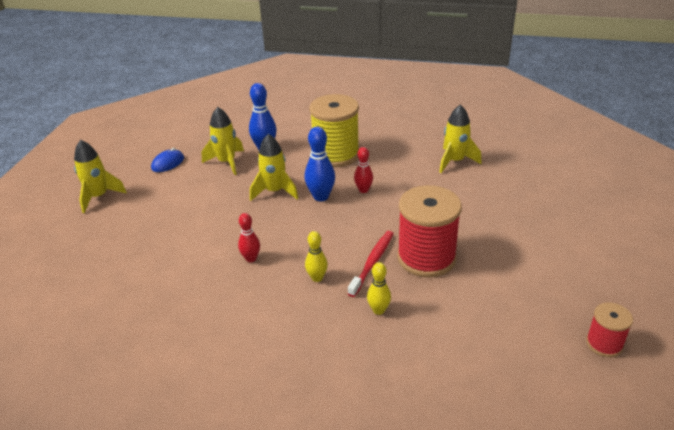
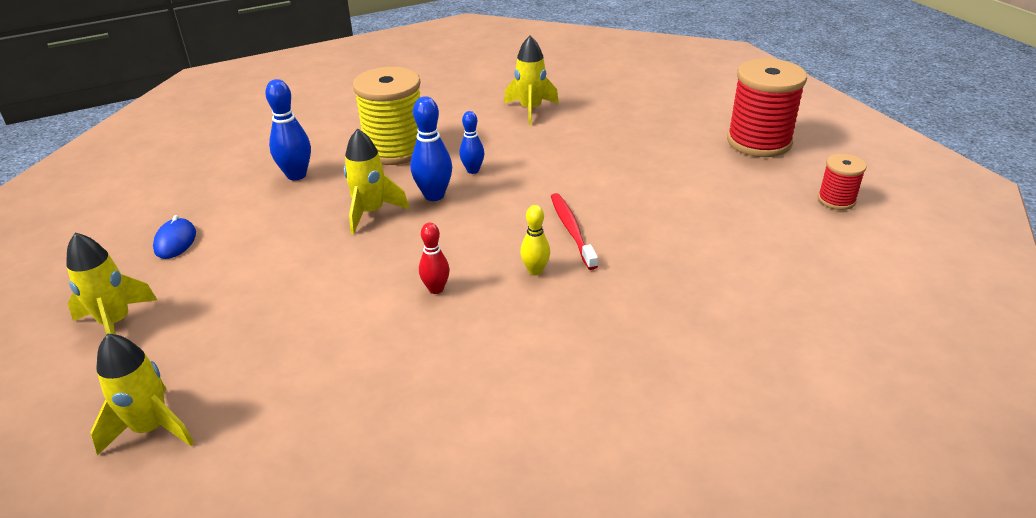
camera: 40 degrees left, 0 degrees up
(227, 162) = (264, 208): yellow rocket -> yellow rocket (151, 428)
(363, 190) = (473, 170): red bowling pin -> blue bowling pin
(378, 310) = (634, 268): yellow bowling pin -> none
(426, 258) = (616, 203): red spool -> red spool (759, 142)

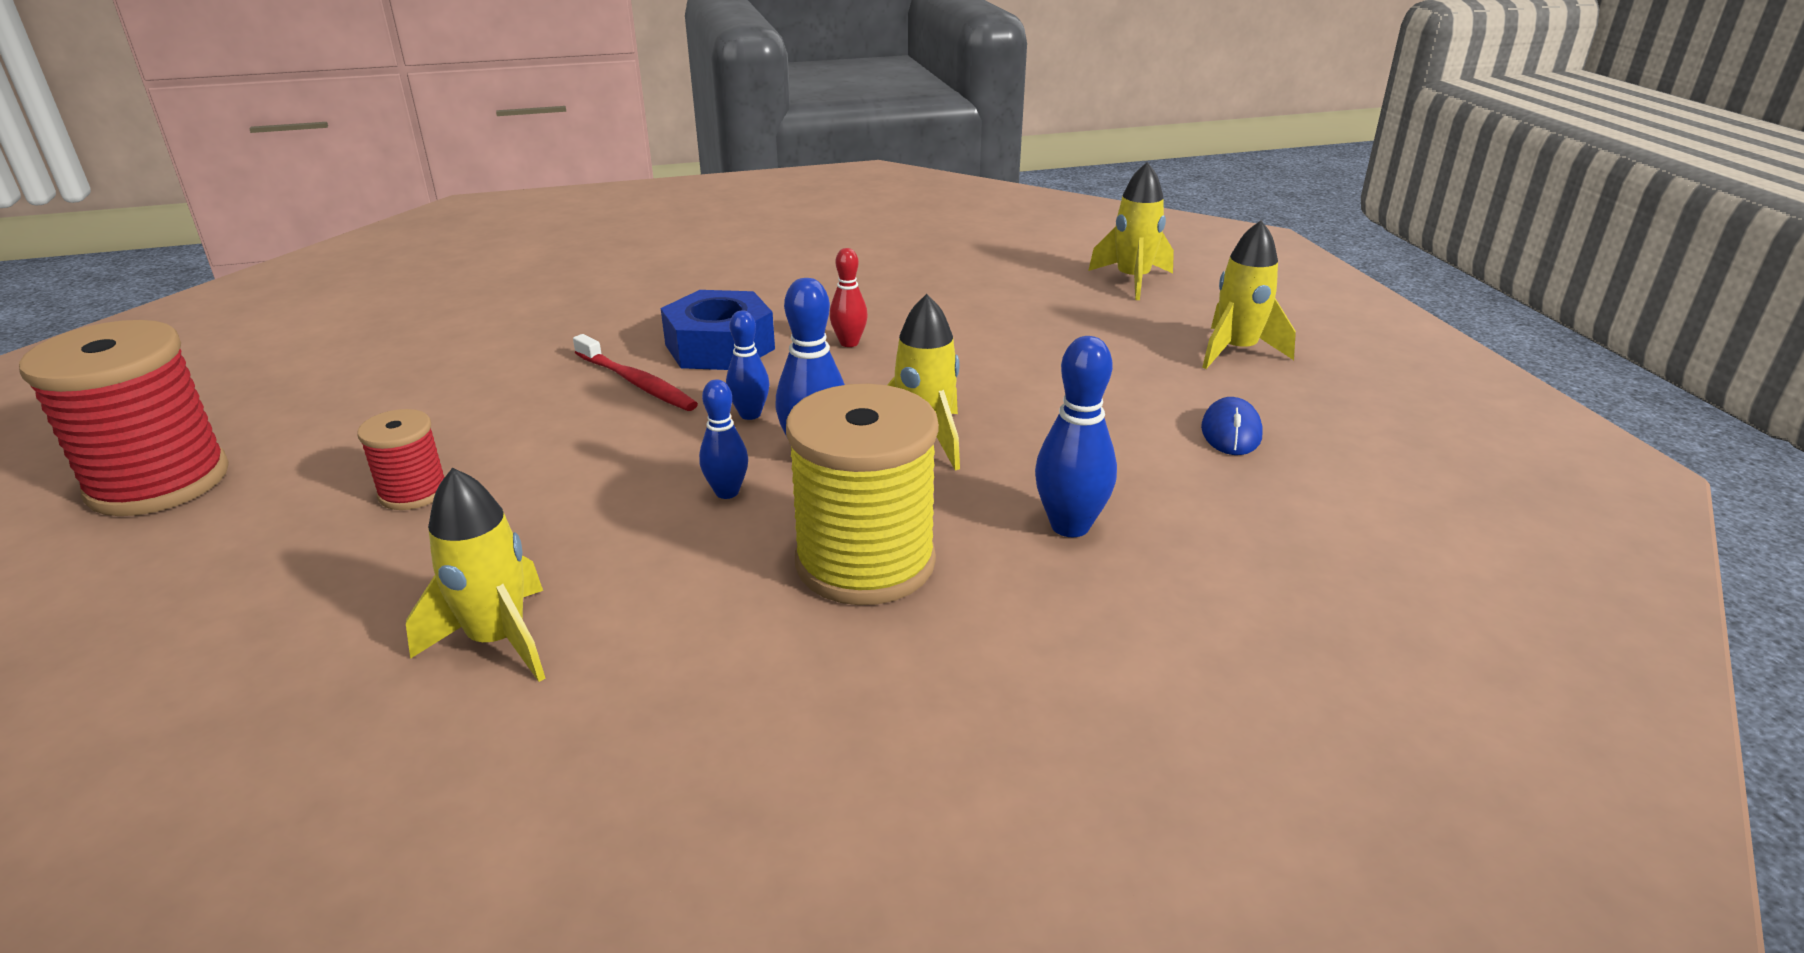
camera: 170 degrees left, 5 degrees down
(483, 216) = (750, 414): none -> blue bowling pin
(535, 271) = (719, 347): yellow bowling pin -> blue nut
(572, 230) = (636, 383): red toothbrush -> red toothbrush turned 45 degrees counterclockwise
(836, 200) = (231, 378): red spool -> red spool (413, 492)

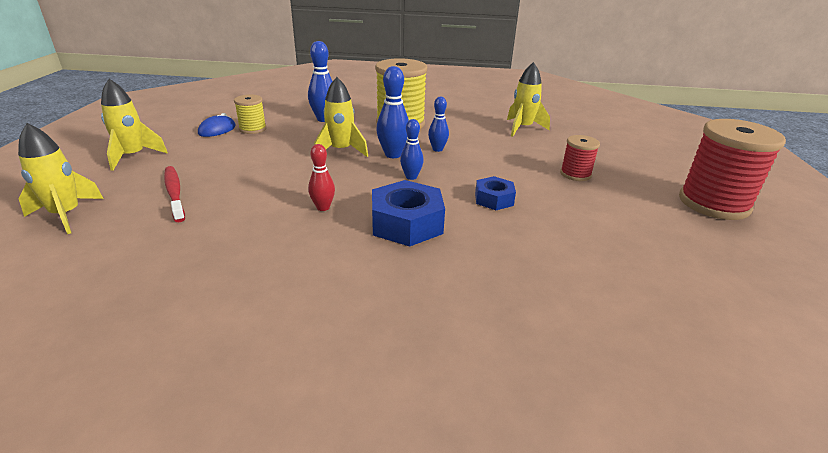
camera: 160 degrees left, 0 degrees up
(594, 404) = (494, 199): none -> blue nut
(636, 383) = (467, 208): red toothbrush -> red toothbrush (174, 193)
(1170, 452) = (252, 129): none -> yellow spool

